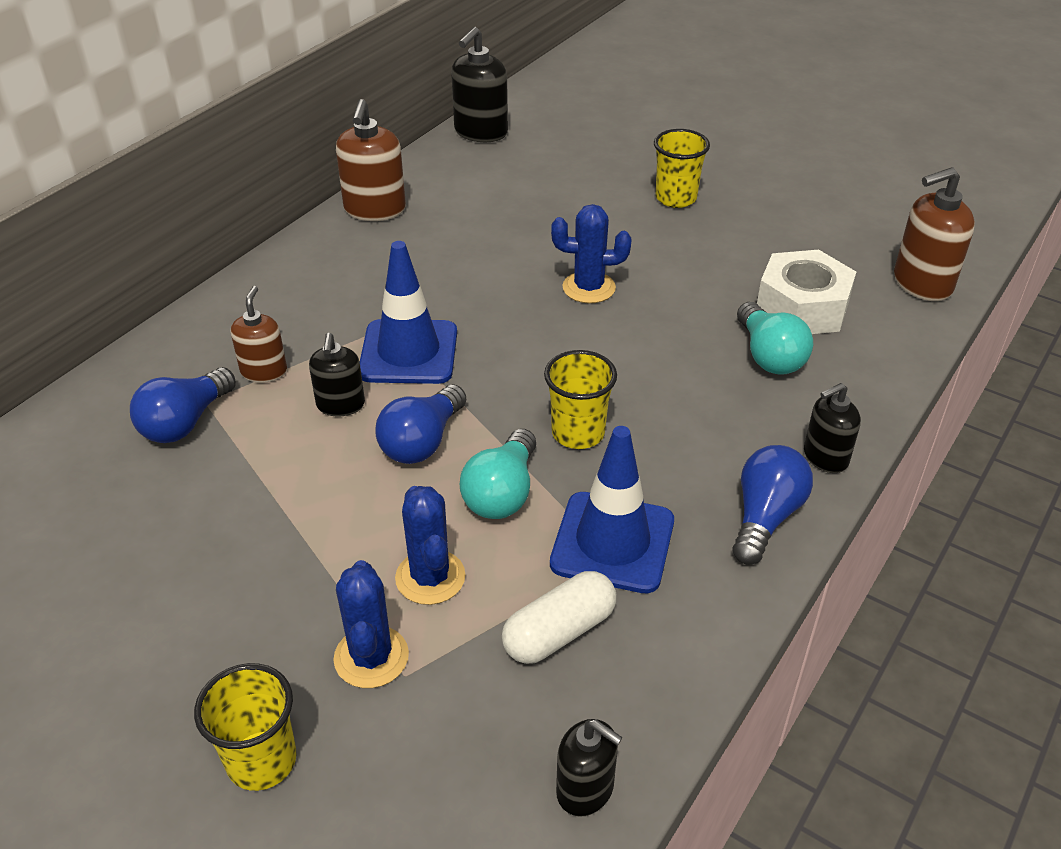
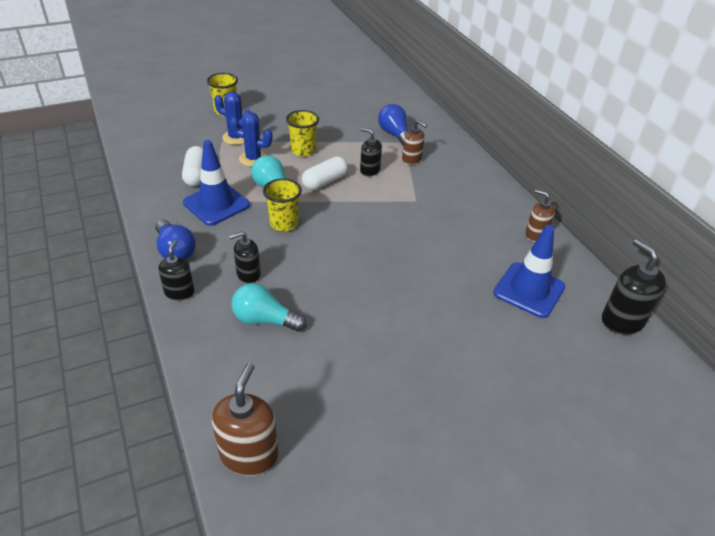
camera: 120 degrees right, 0 degrees up
(375, 209) = (535, 234): brown soap dispenser -> brown soap dispenser, size x0.64
(408, 352) = (389, 199): blue traffic cone -> blue traffic cone (529, 290)
(422, 442) = (325, 182): blue light bulb -> white capsule
(585, 789) = (140, 156): black soap dispenser -> black soap dispenser (248, 274)
(589, 288) = (390, 281): blue cactus -> none
(676, 198) = (462, 379): yellow cup -> yellow cup (303, 151)
(802, 307) = (288, 365): white nut -> none

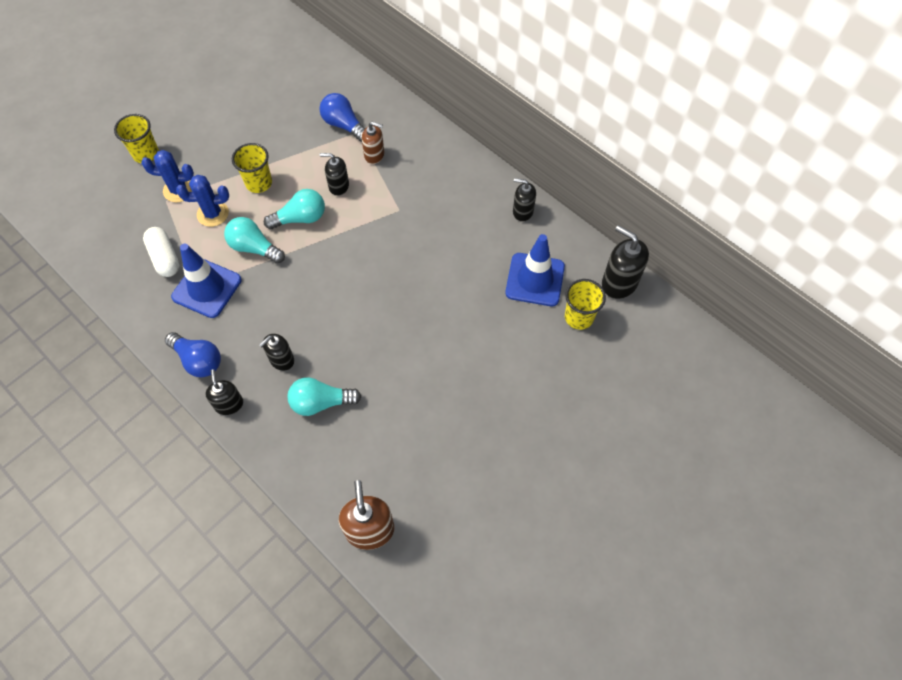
camera: 20 degrees left, 20 degrees up
(284, 224) = (285, 287): yellow cup -> yellow cup (579, 317)
(325, 182) = (300, 218): white capsule -> turquoise light bulb
(535, 234) = (522, 211): brown soap dispenser -> black soap dispenser

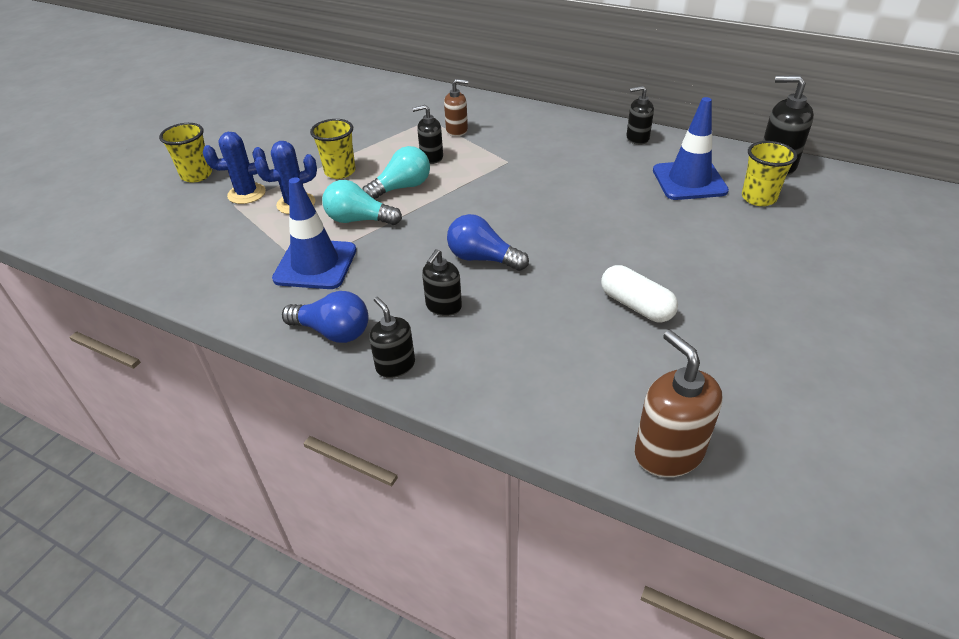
camera: 15 degrees left, 20 degrees down
(164, 258) = (250, 250): white capsule -> white capsule (636, 306)
(321, 402) = (517, 334): turquoise light bulb -> none
(344, 125) = (412, 117): blue light bulb -> blue light bulb (482, 258)

